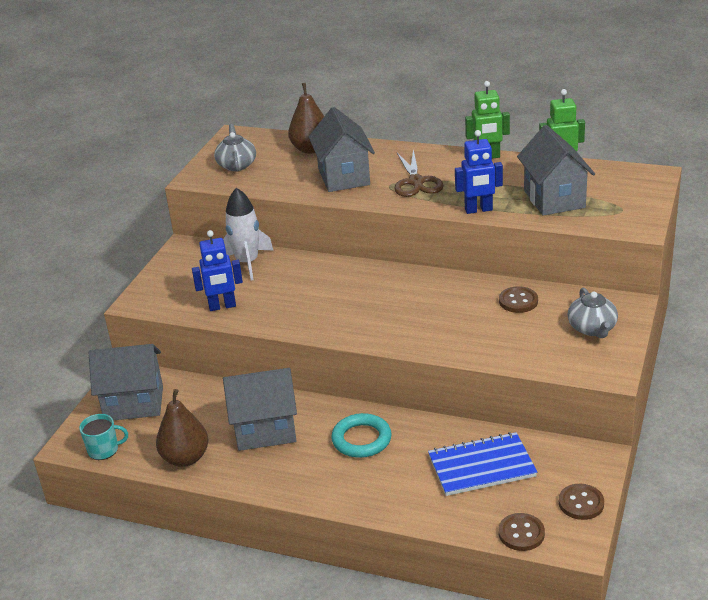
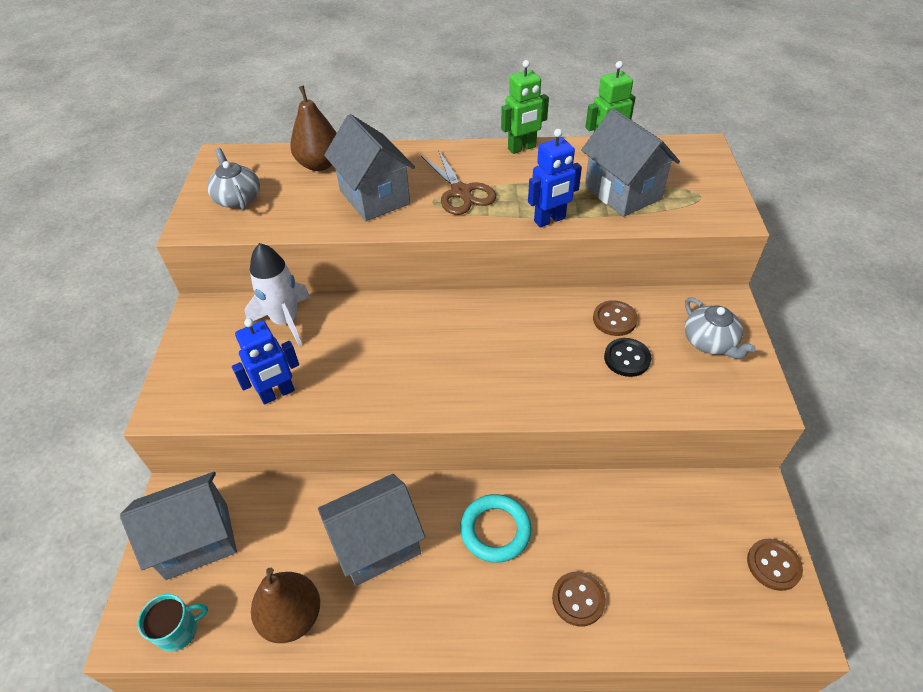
camera: 20 degrees left, 15 degrees up
(481, 466) = (644, 537): blue notebook -> none
(512, 328) = (627, 358): none -> black button
(521, 533) = (734, 631): brown button -> brown button (578, 599)

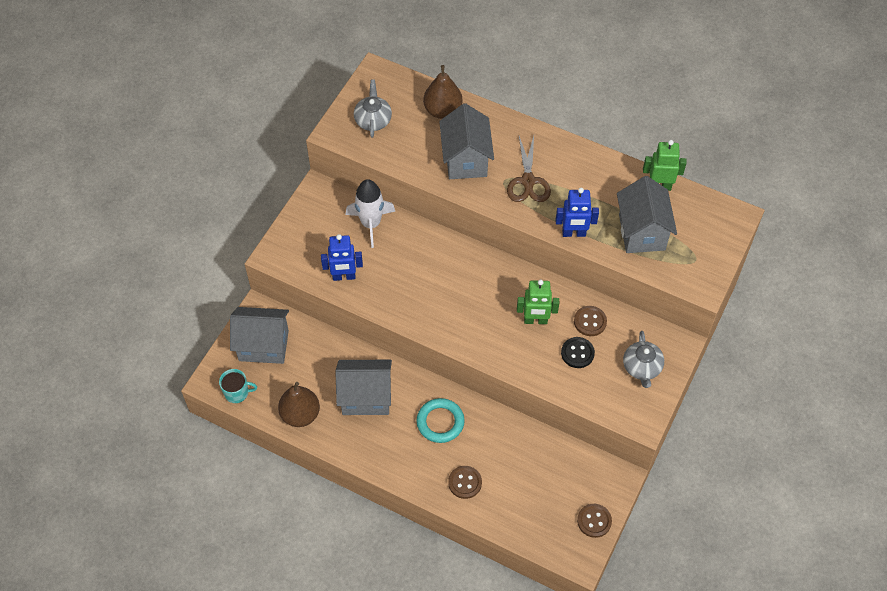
camera: 25 degrees right, 10 degrees up
(522, 148) = (598, 158): green robot -> green robot (535, 320)

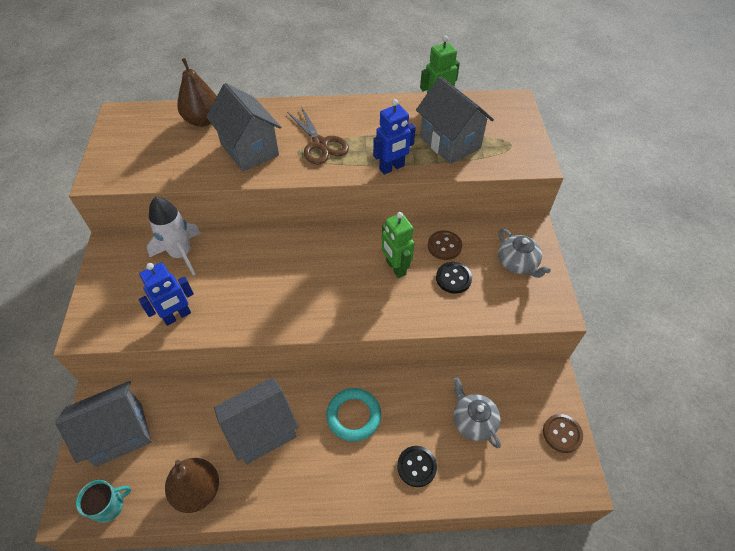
camera: 30 degrees left, 5 degrees down
(373, 120) = (135, 152): grey teapot -> grey teapot (473, 421)
(465, 482) = (416, 466): brown button -> black button
(535, 320) = (395, 268): green robot -> green robot turned 90 degrees clockwise

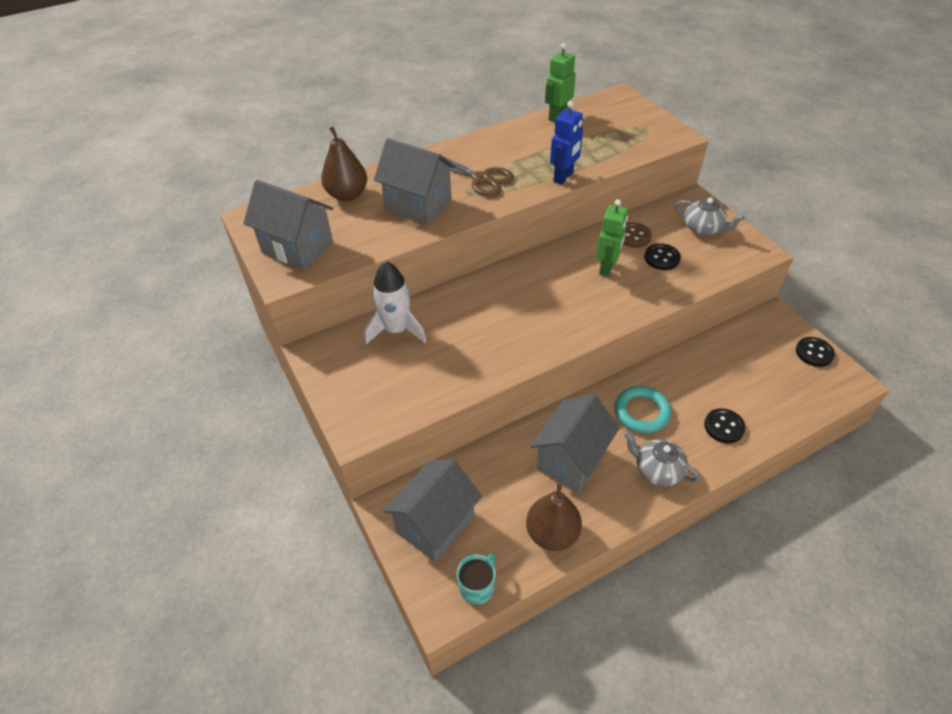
camera: 25 degrees left, 5 degrees down
(177, 316) = (440, 382): blue robot -> none
(395, 268) = (607, 268): green robot -> green robot turned 105 degrees counterclockwise
(450, 143) = (595, 143): grey house -> grey house (297, 247)
(473, 421) = (741, 373): grey teapot -> grey teapot (657, 470)
(562, 434) = (814, 353): brown button -> black button

